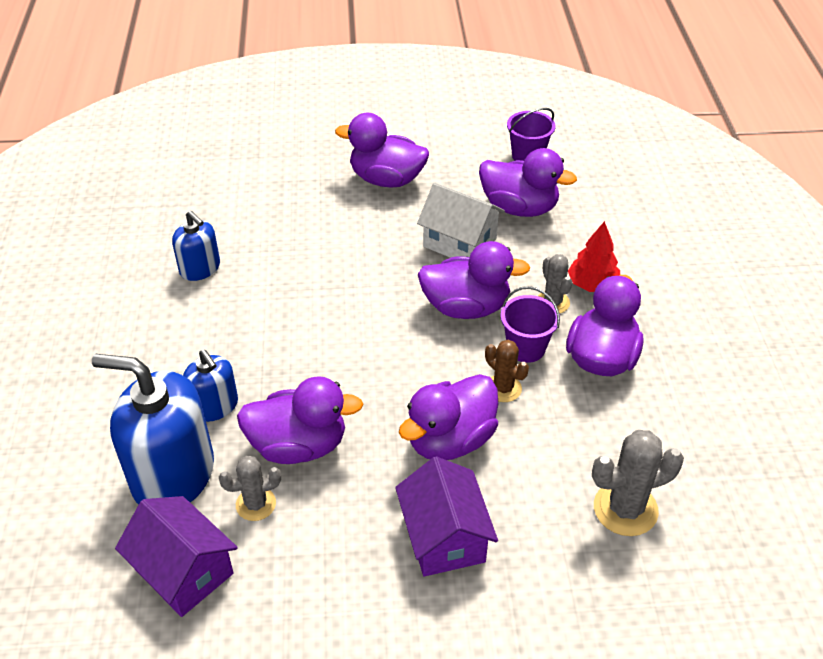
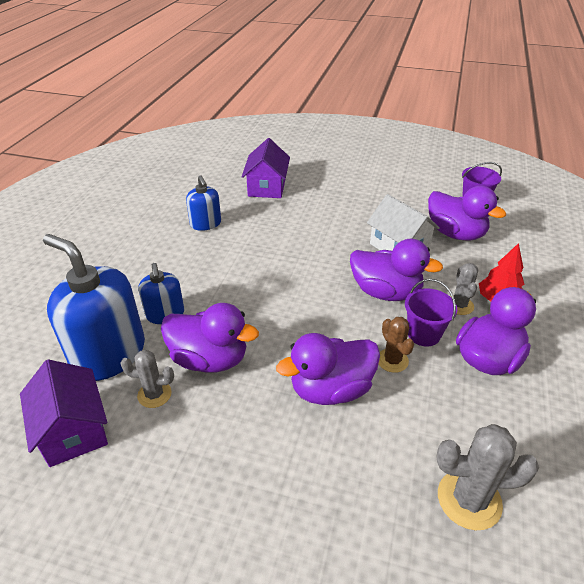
camera: 20 degrees right, 5 degrees down
(386, 179) = (361, 196): purple duck -> none
(444, 537) = (290, 471): purple house -> purple house (267, 187)

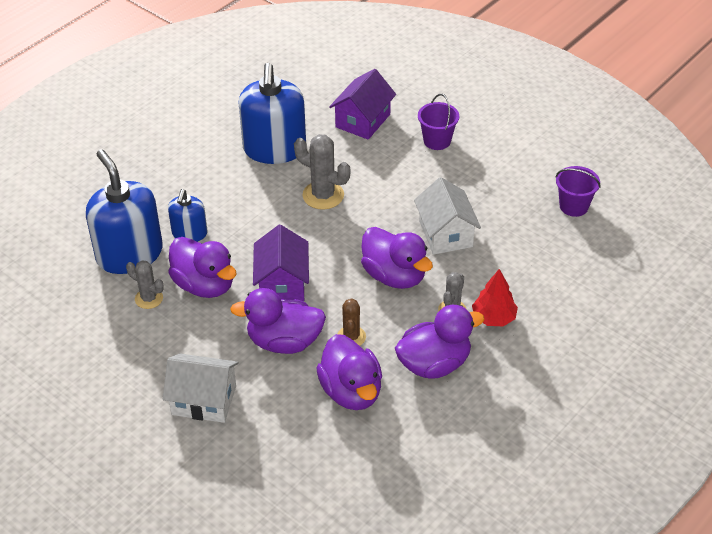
camera: 25 degrees right, 5 degrees up
(73, 430) = (81, 305): purple house -> purple house (282, 283)
(205, 224) = (274, 149): blue soap dispenser -> blue soap dispenser, size x1.87
(287, 495) = (204, 400): none -> white house
(424, 334) = (397, 325): purple bucket -> purple bucket (437, 141)
(455, 234) = (517, 237): purple duck -> purple duck (351, 391)
(469, 499) = (328, 450): grey cactus -> grey cactus (323, 195)

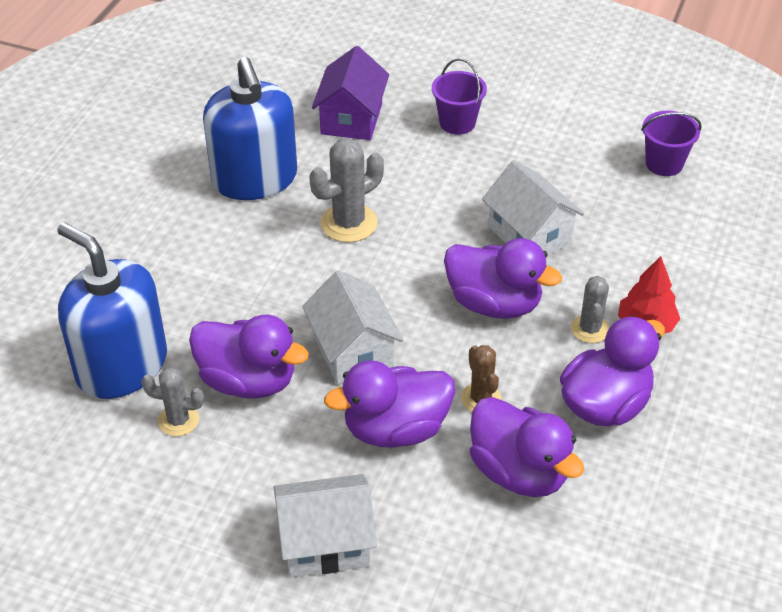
camera: 20 degrees left, 0 degrees up
(189, 233) = (193, 316): blue soap dispenser -> none
(282, 283) = (353, 351): purple house -> white house
(323, 195) = (349, 223): grey cactus -> grey cactus turned 45 degrees counterclockwise

